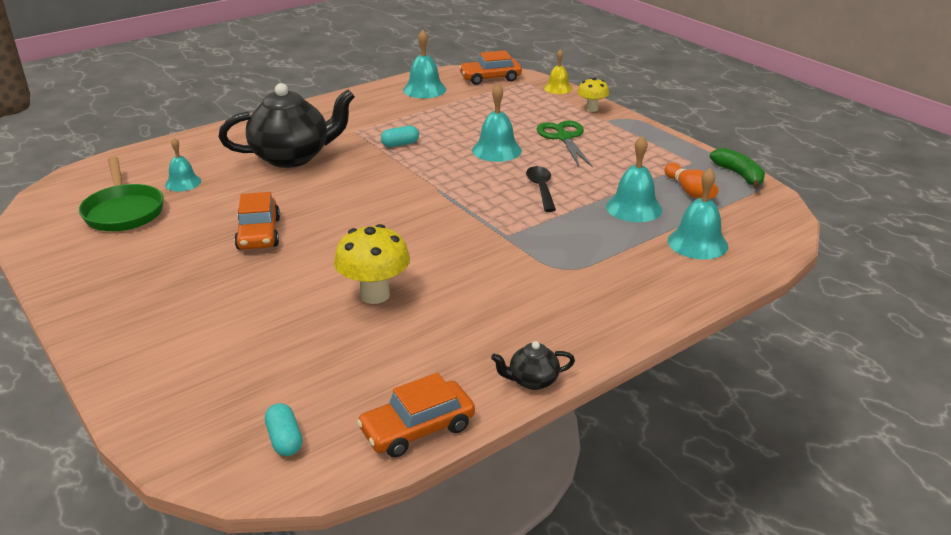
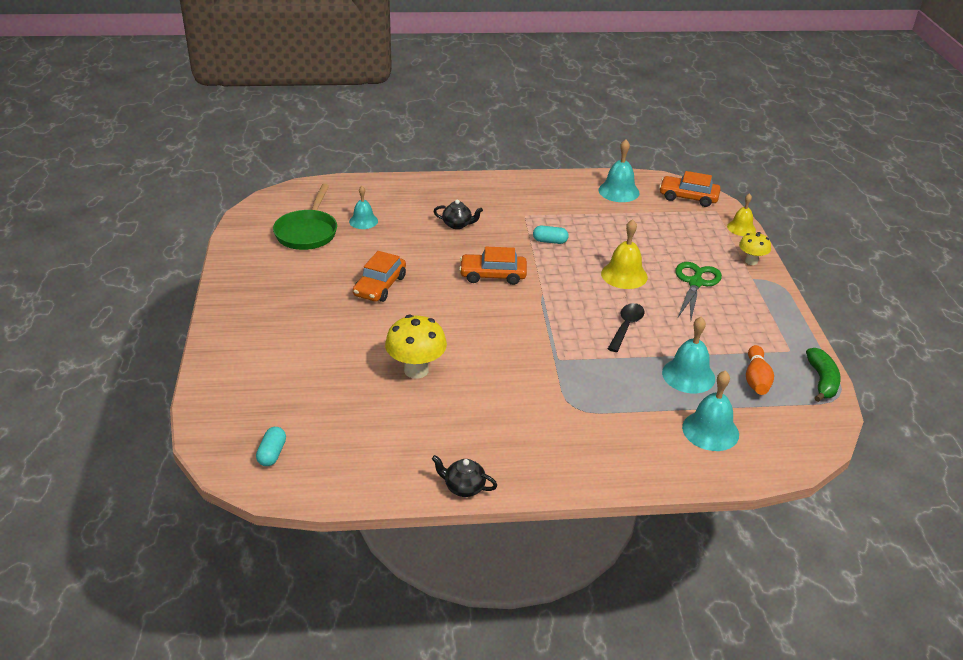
camera: 30 degrees right, 5 degrees up
(292, 157) = (457, 225): black teapot -> black teapot, size x0.43
(417, 429) = (357, 485): orange car -> orange car (493, 275)
(496, 150) = (624, 275): turquoise bell -> yellow bell

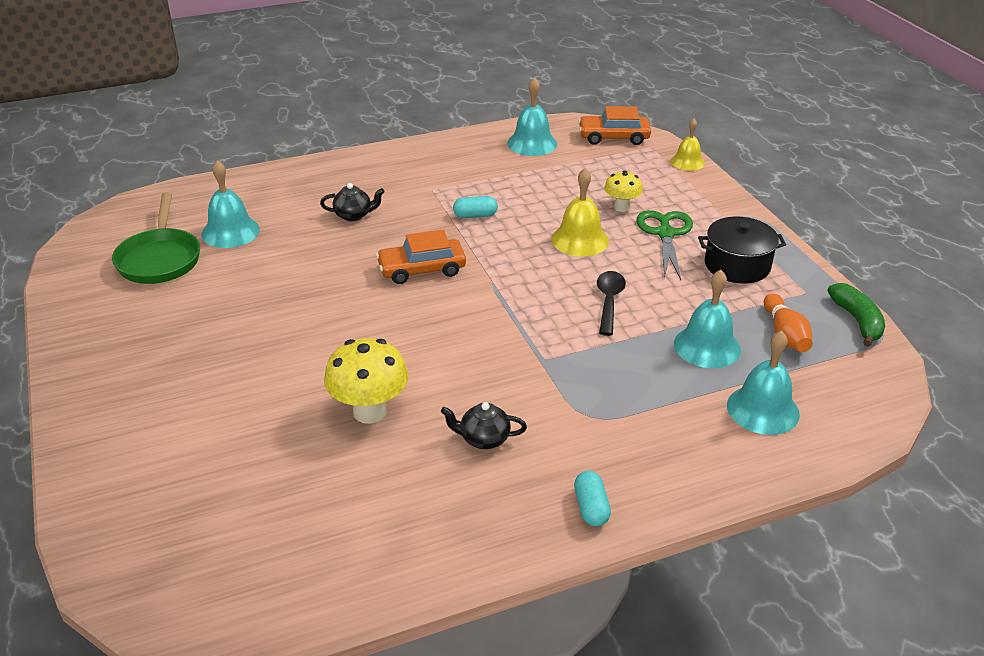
camera: 15 degrees left, 0 degrees up
(272, 453) = (209, 575): turquoise capsule -> turquoise capsule (591, 508)
(363, 221) = (230, 232): turquoise bell -> turquoise bell, size x1.51
(380, 286) = (281, 310): orange car -> none
(463, 487) = (492, 559): black teapot -> black teapot (483, 439)
(743, 318) = (737, 265): none -> black pot
(751, 261) = (715, 197): yellow mushroom -> yellow mushroom (621, 207)

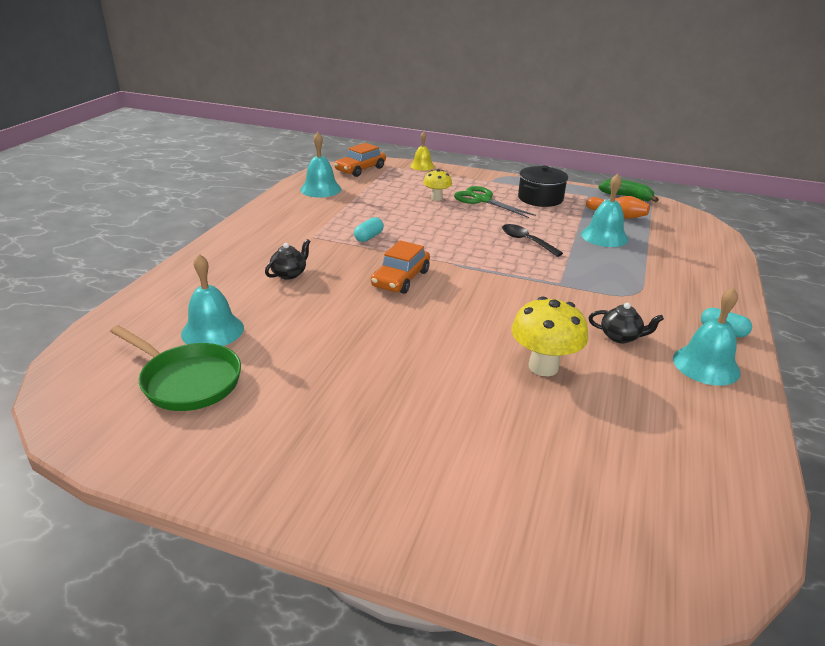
camera: 50 degrees left, 5 degrees down
(483, 439) = (621, 337): black teapot -> black teapot turned 120 degrees counterclockwise
(580, 240) = (450, 221): yellow bell -> none
(763, 409) = (676, 248): turquoise bell -> turquoise bell (706, 365)

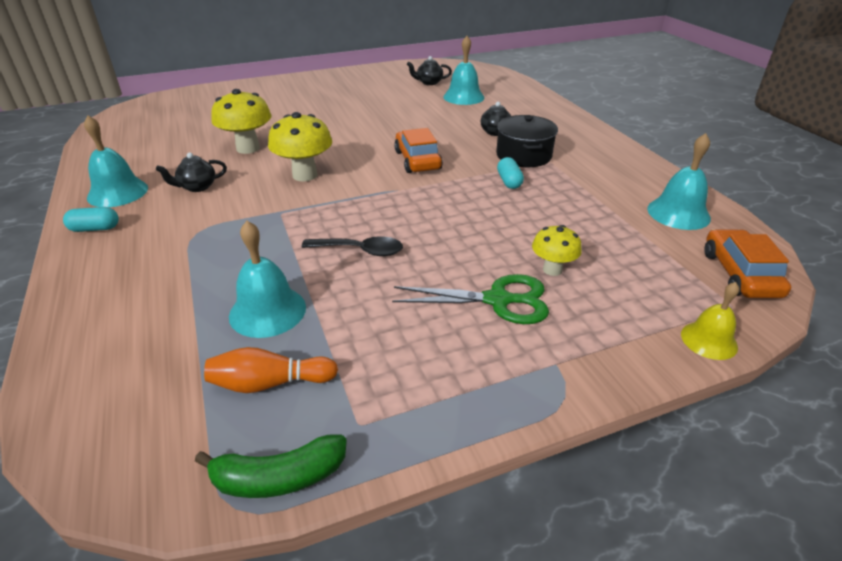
camera: 140 degrees right, 5 degrees up
(187, 381) = (429, 82): green pan -> black teapot
(512, 306) = (305, 175): none -> yellow mushroom
(540, 198) = (429, 358): black pot -> black pot (523, 155)

